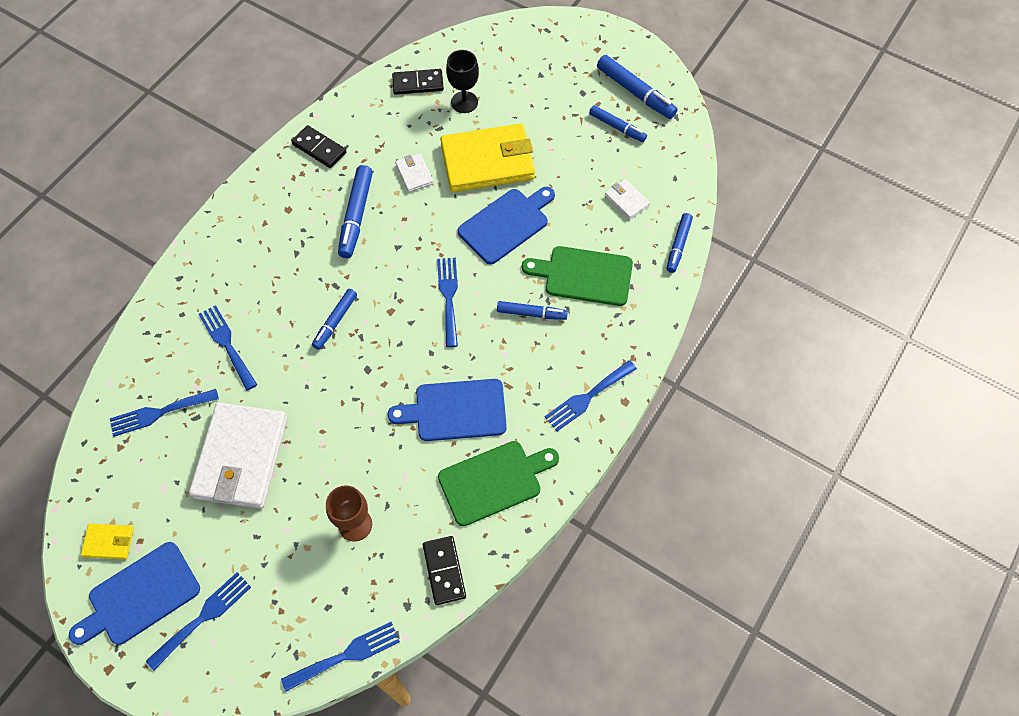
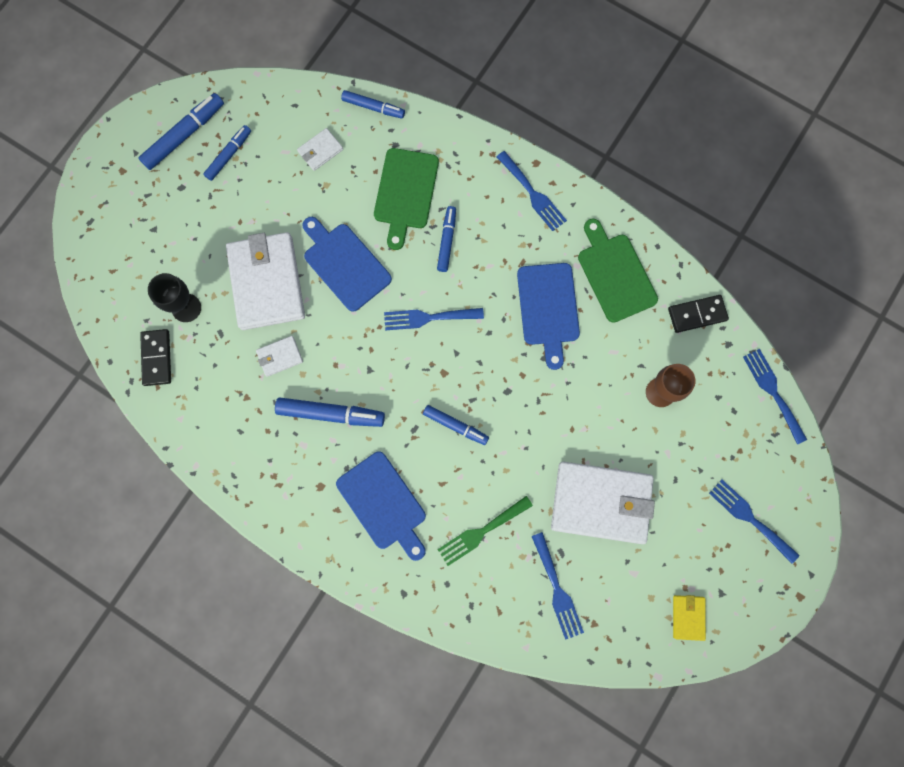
camera: 90 degrees left, 15 degrees up
(140, 596) = (735, 578): blue cutting board -> blue cutting board (384, 503)
(227, 344) = (481, 532): blue fork -> green fork
(319, 148) = (241, 460): black domino -> none
(487, 161) = (267, 283): yellow wallet -> white wallet

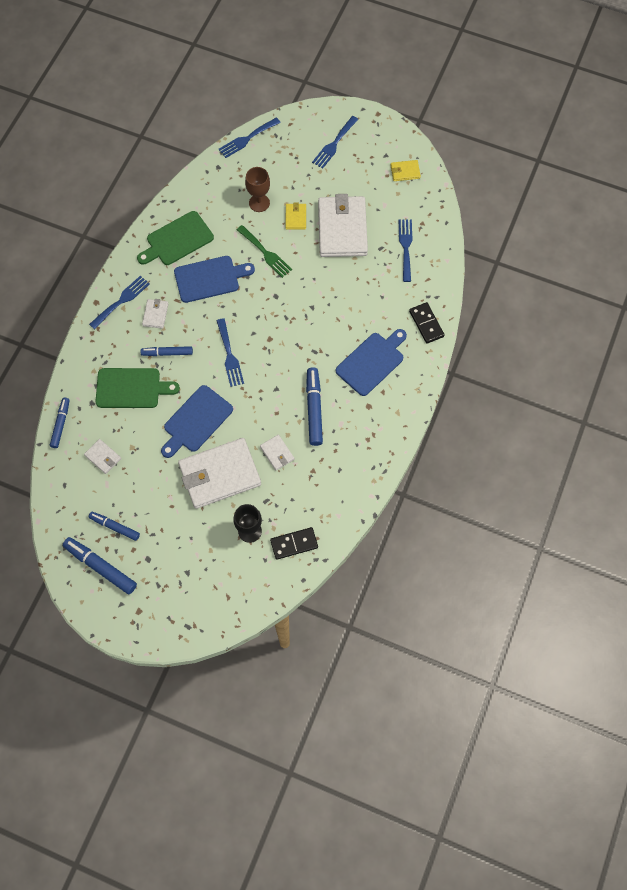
camera: 100 degrees left, 10 degrees down
(455, 426) = (307, 325): blue marker -> none
(481, 532) = (378, 297): green fork -> green fork (265, 253)
(505, 233) = (155, 314): none -> white wallet
(557, 590) = (405, 247): blue fork -> blue fork turned 60 degrees counterclockwise
(629, 439) = (295, 217): none -> yellow wallet
(697, 314) = (199, 187): black domino -> black domino (426, 324)

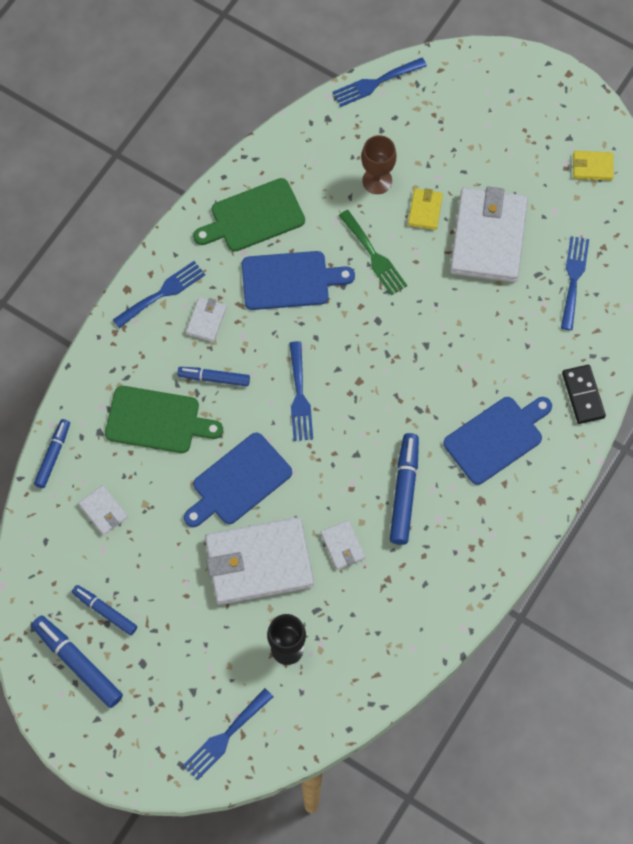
camera: 10 degrees right, 0 degrees up
(294, 544) = (345, 677): black domino -> none
(334, 144) = (498, 110): blue fork -> blue fork (225, 737)

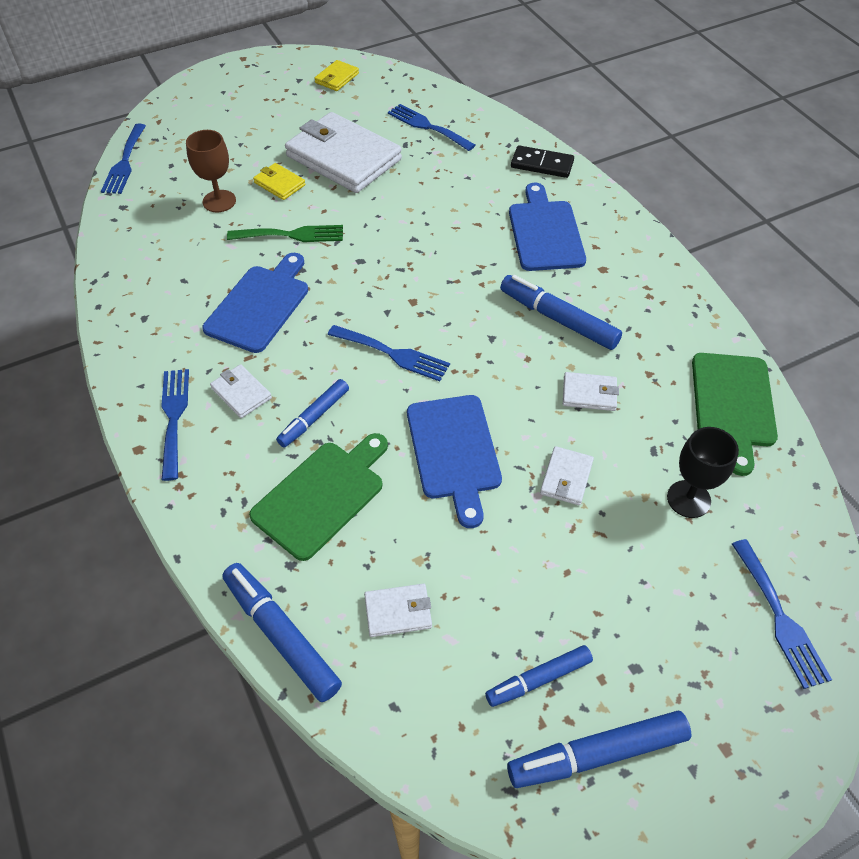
camera: 60 degrees left, 15 degrees down
(53, 455) = (281, 635): blue marker -> blue marker, size x1.54
(253, 217) = (165, 302): green cutting board -> green cutting board (733, 404)
(259, 563) = (566, 478): white wallet -> white wallet, size x0.44

